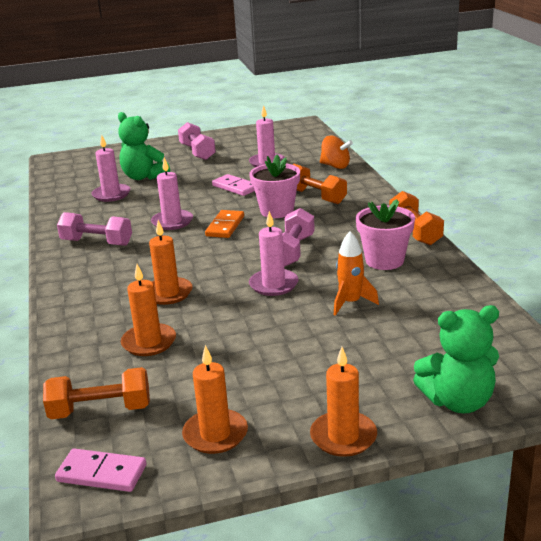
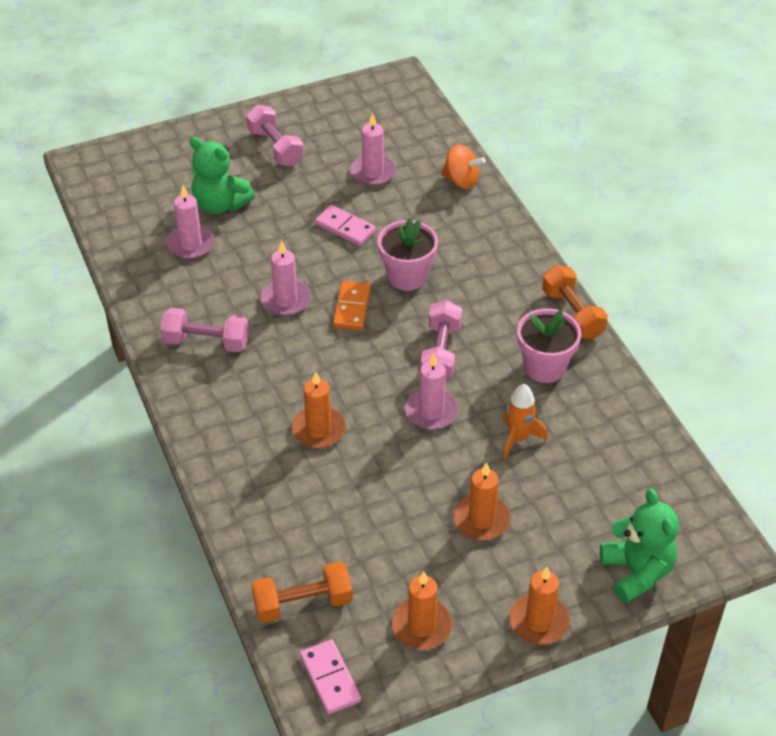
camera: 10 degrees left, 20 degrees up
(102, 473) = (330, 678): pink domino -> pink domino turned 60 degrees clockwise
(149, 342) = (321, 507): orange candle -> orange candle (481, 519)
(316, 196) = (448, 247): orange dumbbell -> none
(458, 401) = (636, 572): green teddy bear -> green teddy bear turned 90 degrees counterclockwise

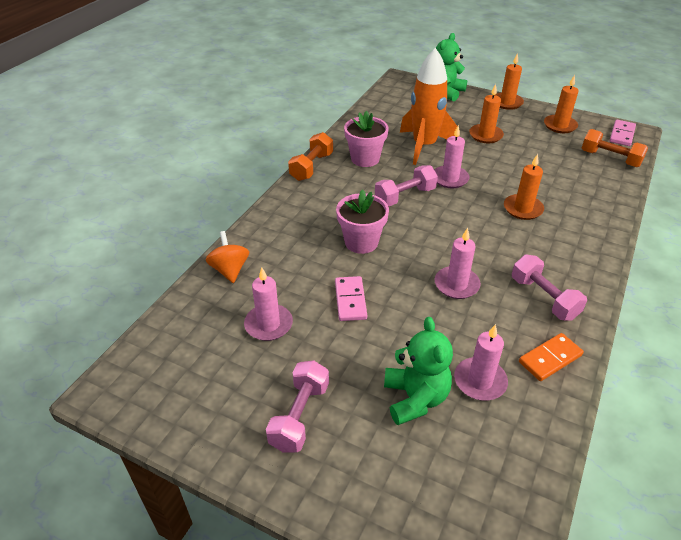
camera: 130 degrees left, 5 degrees down
(352, 308) = (420, 250): orange domino -> orange domino (550, 359)
(518, 438) = (424, 146): orange rocket -> orange rocket, size x1.89

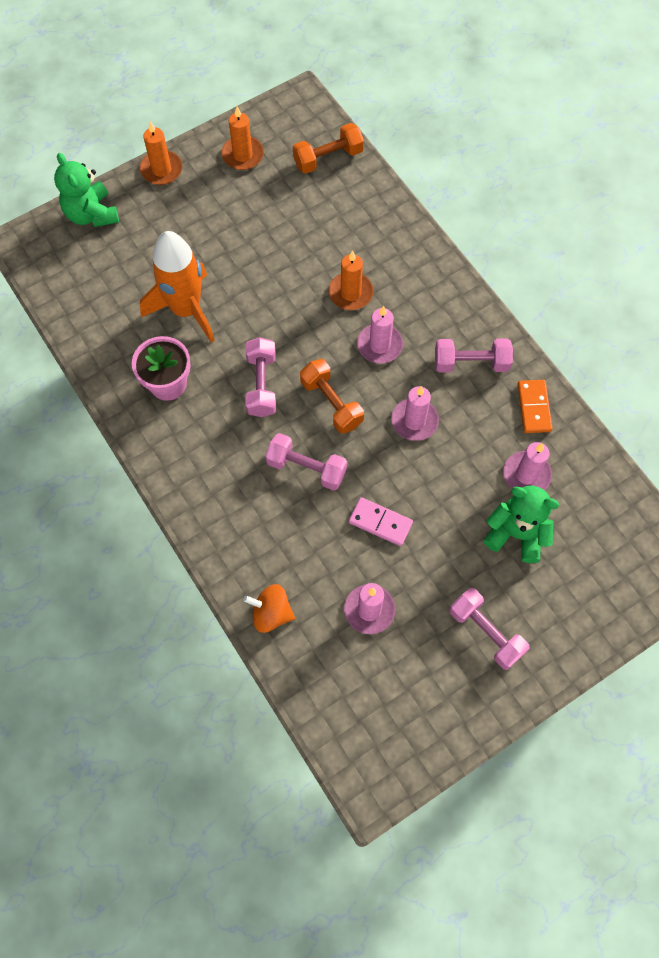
camera: 60 degrees left, 25 degrees up
(311, 167) = (145, 447): orange dumbbell -> orange dumbbell (331, 403)
(361, 242) = (306, 468): pink flower pot -> pink dumbbell
(450, 179) = (261, 324): pink candle -> pink candle (379, 345)
(485, 135) = (209, 237): orange candle -> none
(621, 134) = (298, 114): pink domino -> none

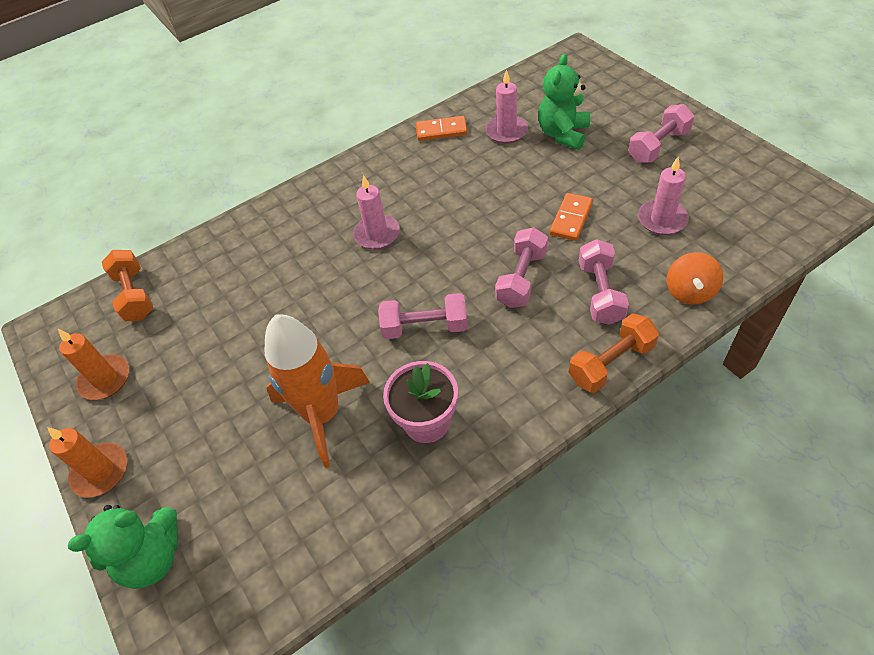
camera: 85 degrees left, 15 degrees down
(331, 403) = (445, 265): orange dumbbell -> orange dumbbell (611, 363)
(350, 293) = (313, 261): orange candle -> none
(380, 522) = (571, 219): pink domino -> orange domino
(414, 421) = (460, 203): pink candle -> none
(471, 363) = (397, 170): pink dumbbell -> pink dumbbell (600, 293)

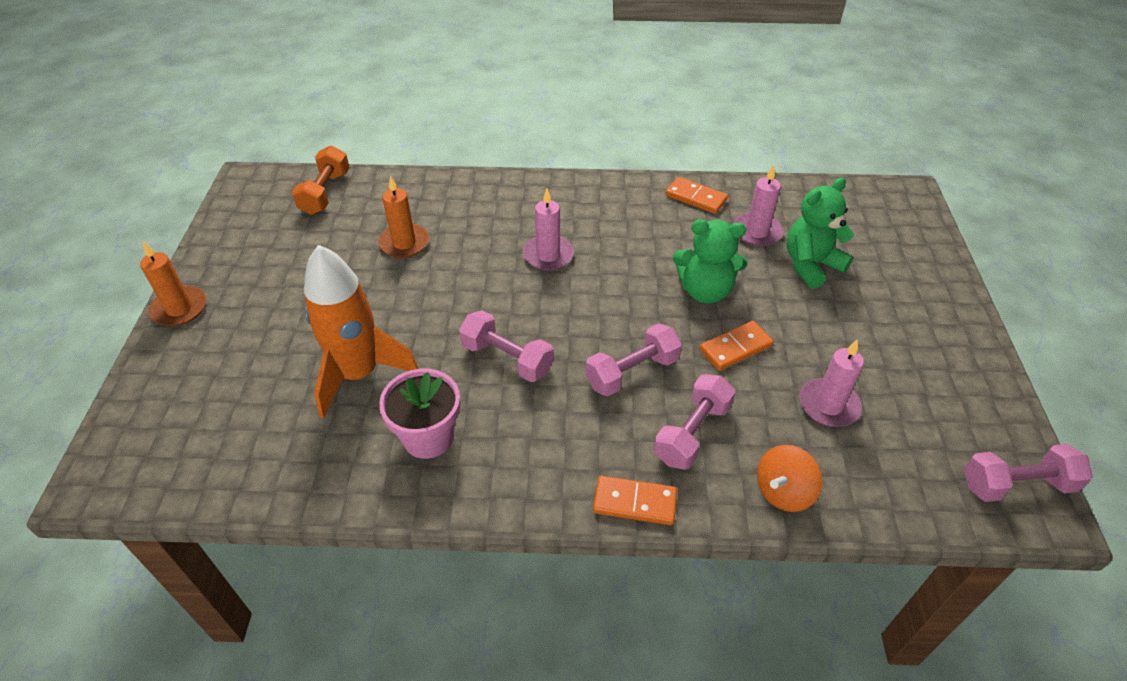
camera: 30 degrees right, 5 degrees down
(105, 379) = (246, 243): orange candle -> orange candle (404, 243)
(153, 557) = (149, 395): green teddy bear -> green teddy bear (705, 291)
(611, 363) = (634, 502): orange dumbbell -> orange domino
(658, 146) = (901, 333): pink dumbbell -> pink dumbbell (1016, 485)

